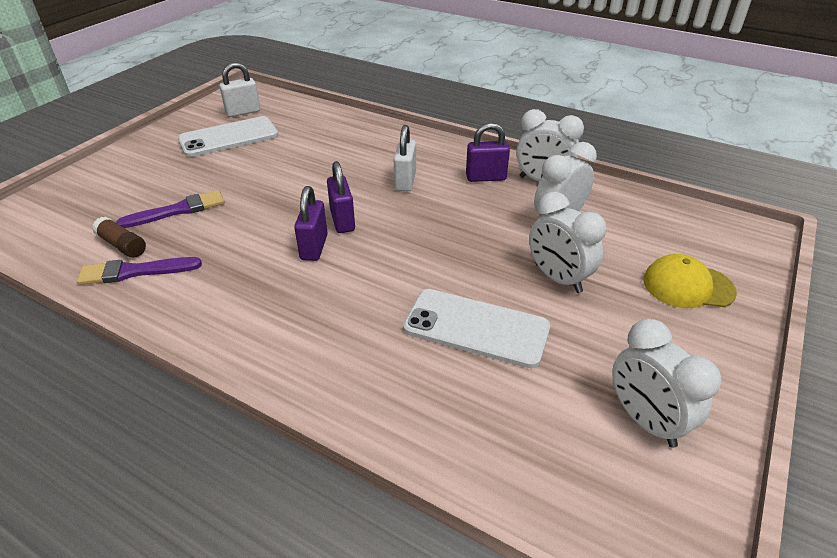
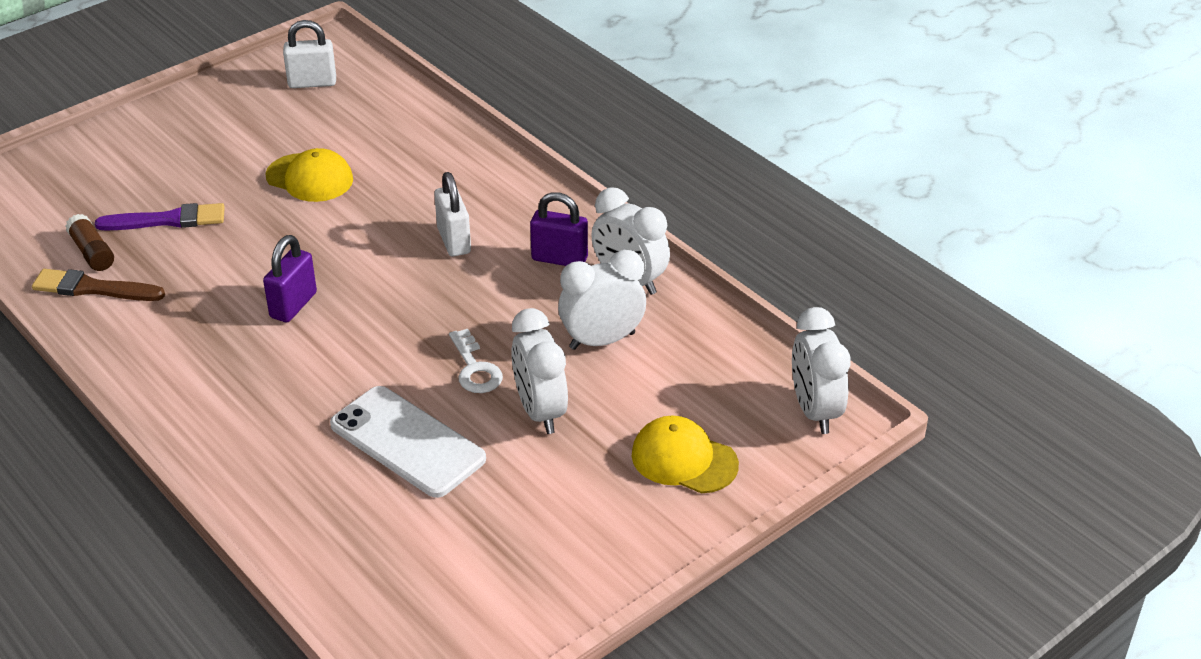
camera: 20 degrees right, 0 degrees up
(135, 272) = (93, 288): purple brush -> brown brush
(229, 137) = (274, 122): white phone -> none
(275, 164) = (310, 178): none -> yellow cap
(342, 221) = (344, 279): purple padlock -> none
(405, 181) = (454, 241): white padlock -> white padlock turned 45 degrees counterclockwise
(485, 259) = (475, 368): none -> white key
(645, 420) = (505, 575): white clock -> white clock (815, 411)

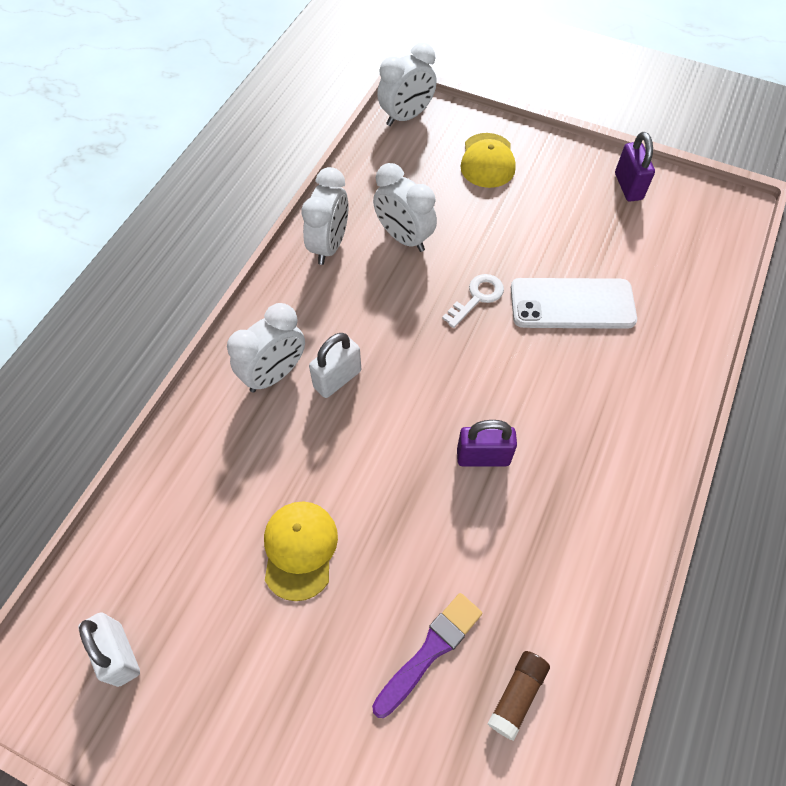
camera: 115 degrees left, 20 degrees up
(93, 288) = (563, 652): brown brush -> none
(167, 220) = (430, 651): purple brush -> purple brush turned 75 degrees clockwise
(407, 442) = (572, 304): white phone -> white phone turned 75 degrees clockwise
(540, 412) = (494, 244): white clock -> white clock (274, 374)
(559, 259) = (324, 297): purple padlock -> purple padlock (628, 186)

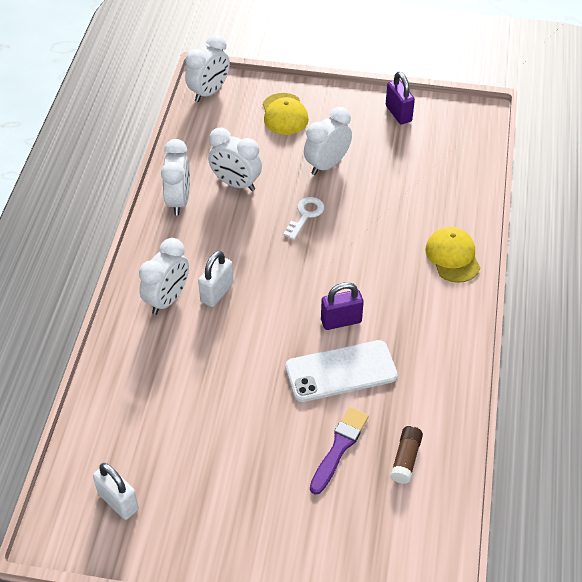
camera: 15 degrees left, 10 degrees down
(300, 549) = (226, 408): yellow cap -> yellow cap (452, 256)
(522, 236) = (327, 165): none -> white clock
(572, 304) = (378, 205): white phone -> white phone (341, 371)

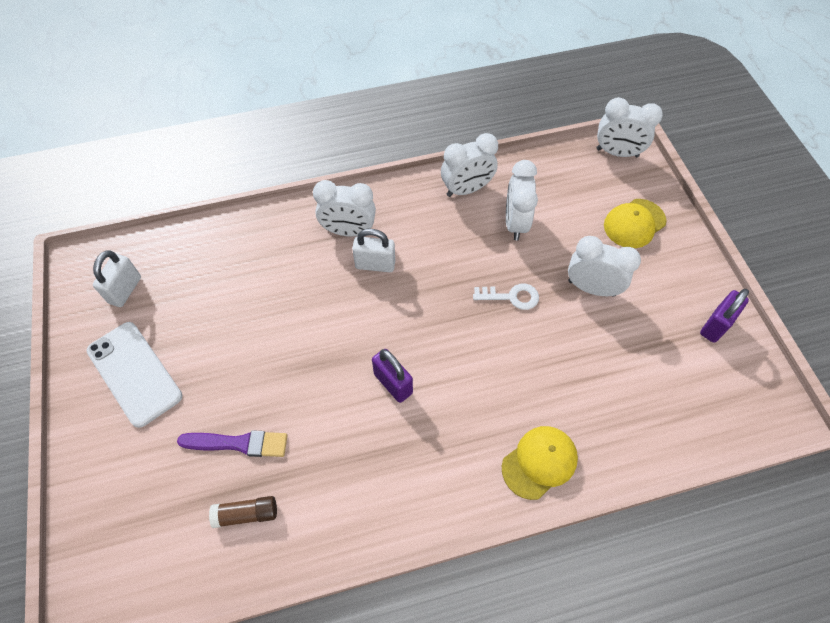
camera: 65 degrees right, 10 degrees up
(341, 371) = (330, 408): white phone -> white phone (134, 373)

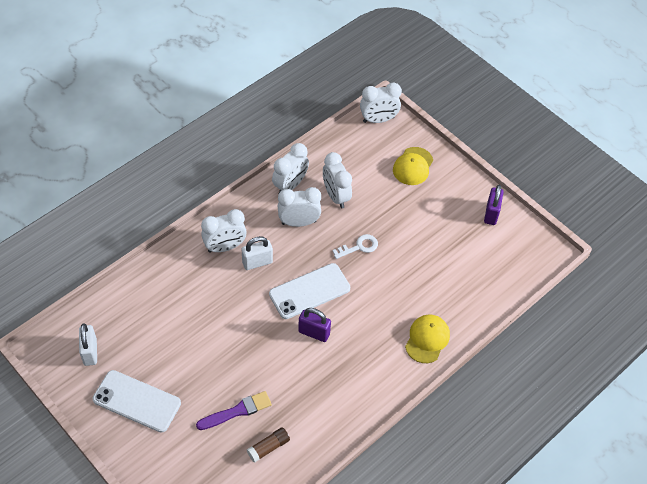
camera: 30 degrees left, 5 degrees down
(418, 327) = (309, 291): none -> white phone
(591, 288) = (406, 220): white clock -> white clock (299, 222)

